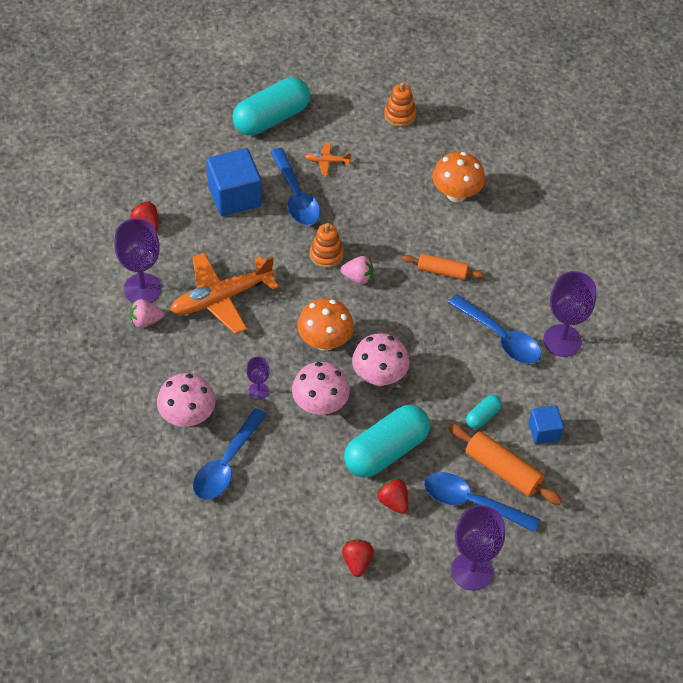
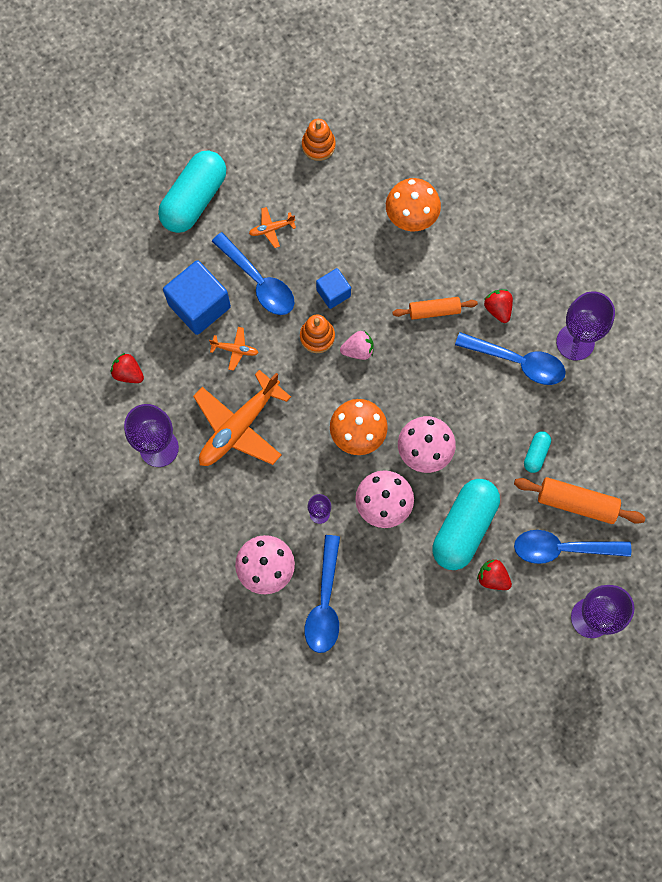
camera: 20 degrees left, 20 degrees up
(145, 321) = (178, 482): pink strawberry -> none
(248, 239) = (235, 350): none -> orange plane
(357, 562) = (486, 652): red strawberry -> red strawberry (498, 309)
(544, 431) = (597, 447): blue cube -> blue cube (333, 293)

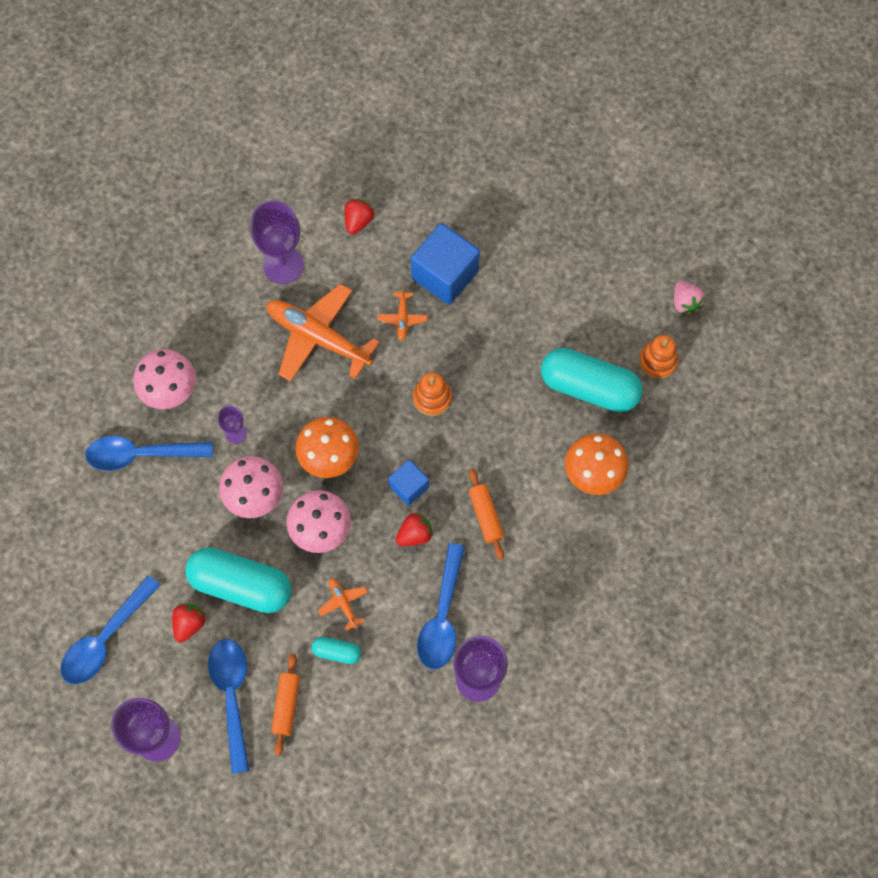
camera: 80 degrees right, 5 degrees down
(194, 199) = (564, 247): turquoise capsule -> turquoise capsule (589, 387)
(258, 281) = (484, 328): blue spoon -> blue spoon (105, 639)
(271, 229) = (547, 330): orange plane -> orange plane (343, 603)
(333, 293) = (486, 406): blue cube -> blue cube (409, 487)
(358, 350) = (424, 442): pink strawberry -> pink strawberry (685, 303)
(498, 309) = (501, 586): red strawberry -> red strawberry (414, 534)
(576, 503) = (286, 705): orange rolling pin -> orange rolling pin, size x0.67

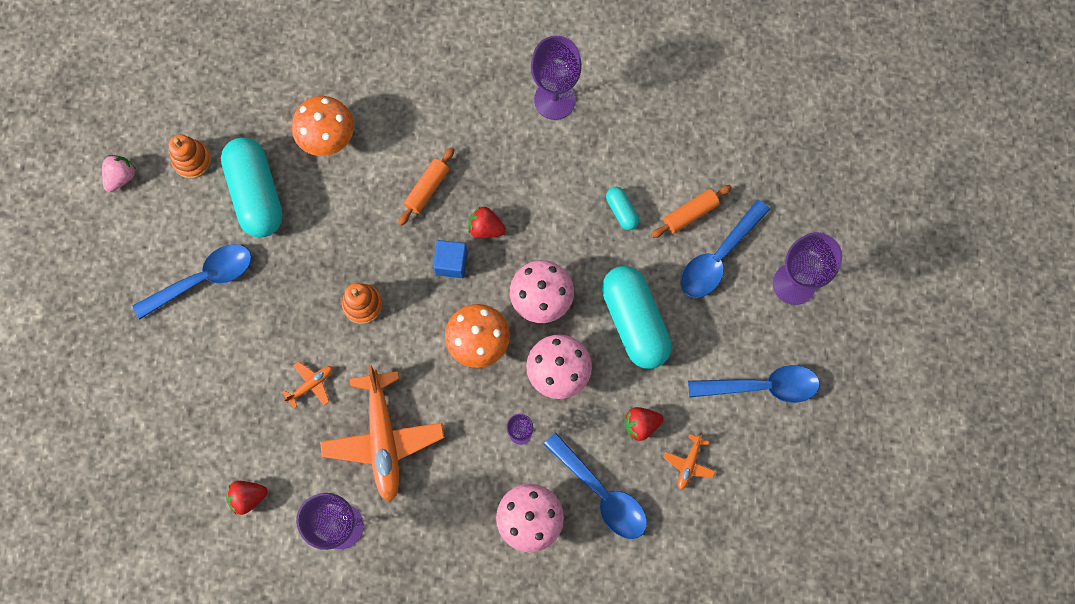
camera: 130 degrees left, 5 degrees up
(189, 624) = (696, 334): red strawberry -> red strawberry (641, 425)
(343, 603) = (582, 236): orange plane -> orange plane (688, 464)
(442, 616) = (531, 159): blue spoon -> blue spoon (203, 279)
(445, 275) = (243, 383): blue cube -> none

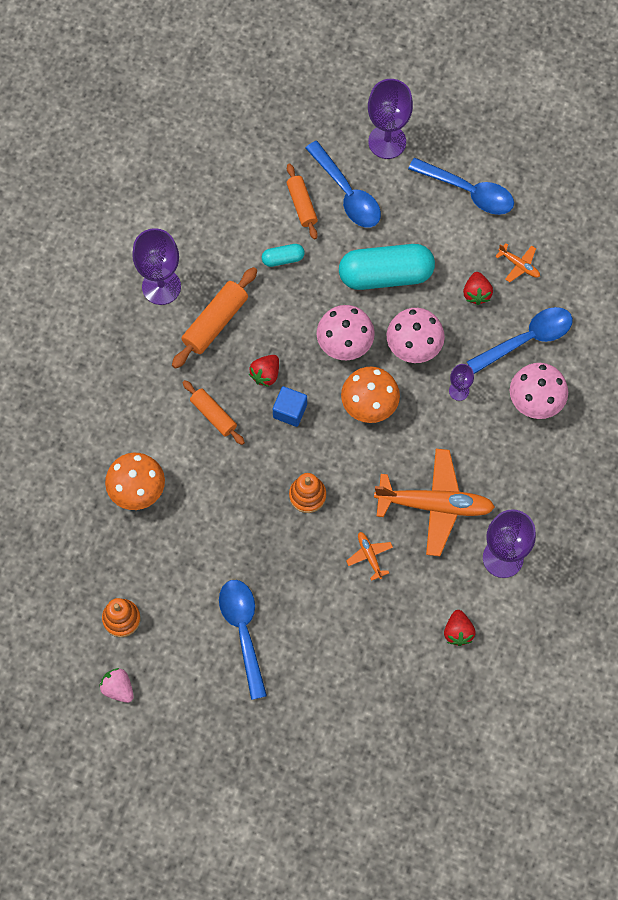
camera: 75 degrees left, 5 degrees down
(256, 194) = (173, 566): turquoise capsule -> none
(530, 163) = (215, 322): none -> orange rolling pin
(762, 386) = (468, 191): blue spoon -> blue spoon turned 105 degrees clockwise

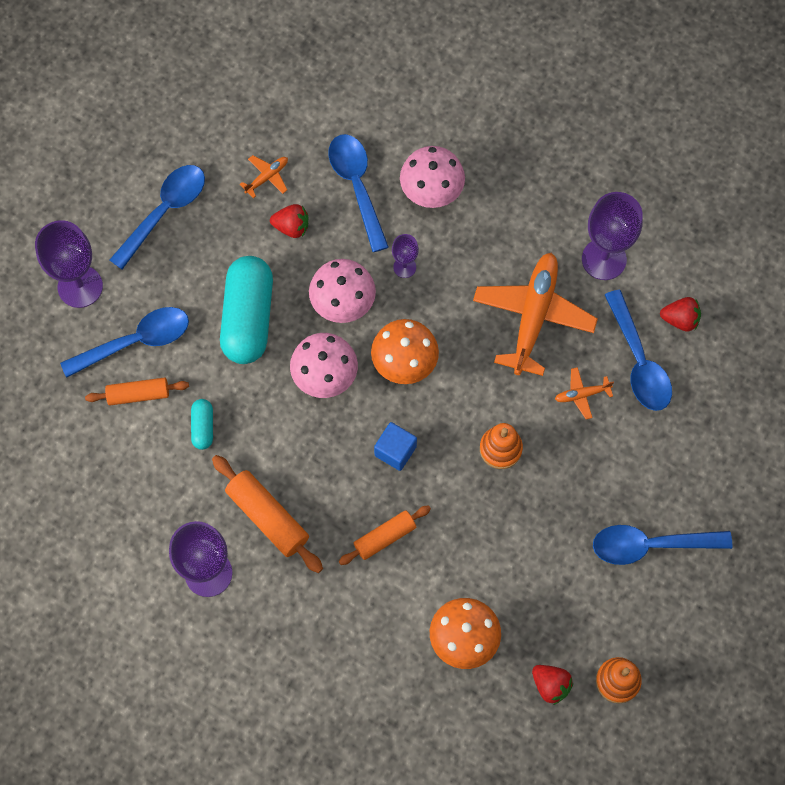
camera: 80 degrees left, 0 degrees up
(118, 688) = (700, 696): pink strawberry -> none
(265, 374) = (345, 470): red strawberry -> red strawberry (550, 685)
(410, 600) = (638, 361): none -> blue spoon

